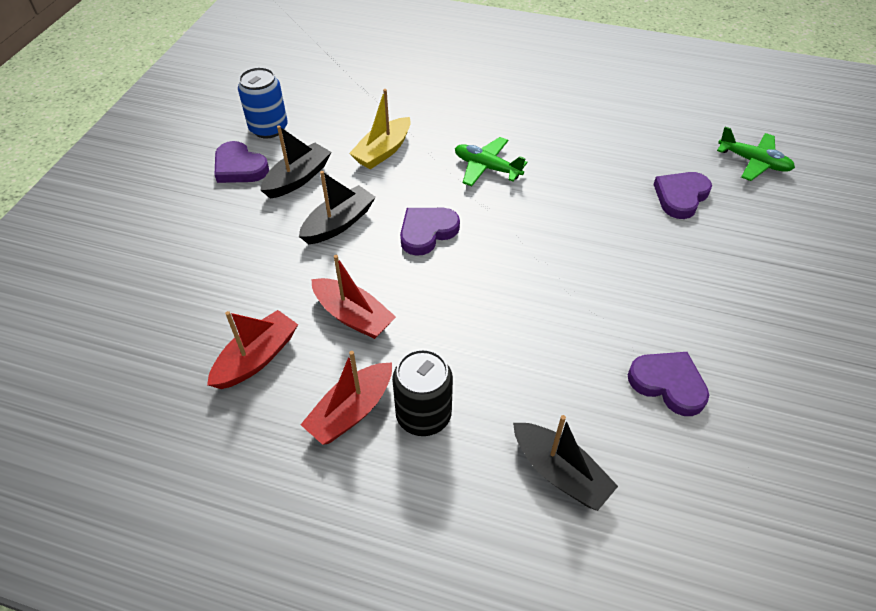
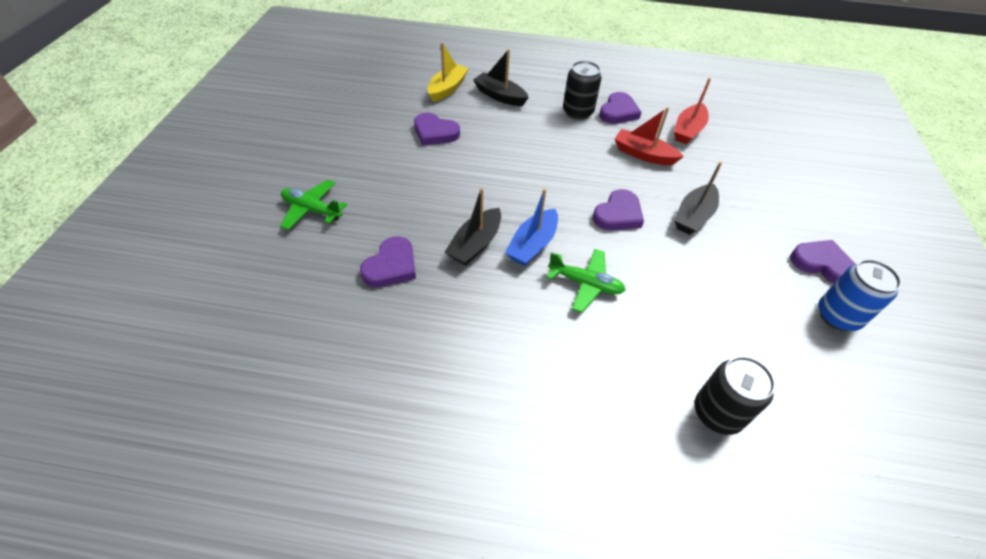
camera: 170 degrees right, 0 degrees up
(298, 178) = (758, 256): black boat -> black boat (475, 244)
(351, 411) = (618, 112): red boat -> purple heart
(383, 151) = (698, 296): yellow boat -> yellow boat (447, 89)
(415, 85) = (717, 413): none -> black can
(533, 206) = (532, 245): none -> blue boat
(753, 162) = (297, 317): green plane -> green plane (312, 210)

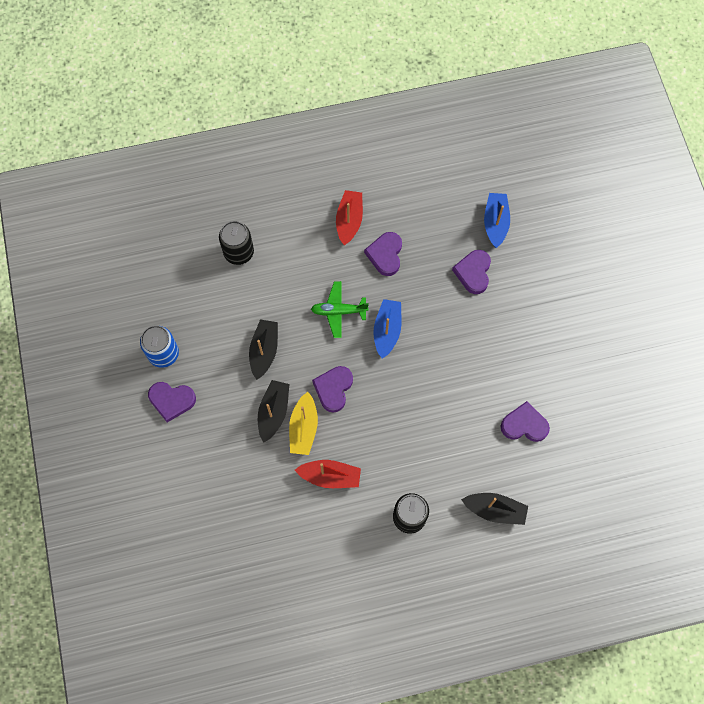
camera: 160 degrees right, 20 degrees up
(312, 210) = (560, 296): green plane -> none
(319, 312) = (495, 223): none -> blue boat
(447, 89) = (551, 499): yellow boat -> yellow boat (303, 428)
(475, 244) = (427, 314): black boat -> black boat (264, 351)
(618, 112) = (370, 537): purple heart -> purple heart (385, 255)
(688, 130) = (295, 535): red boat -> red boat (349, 220)

